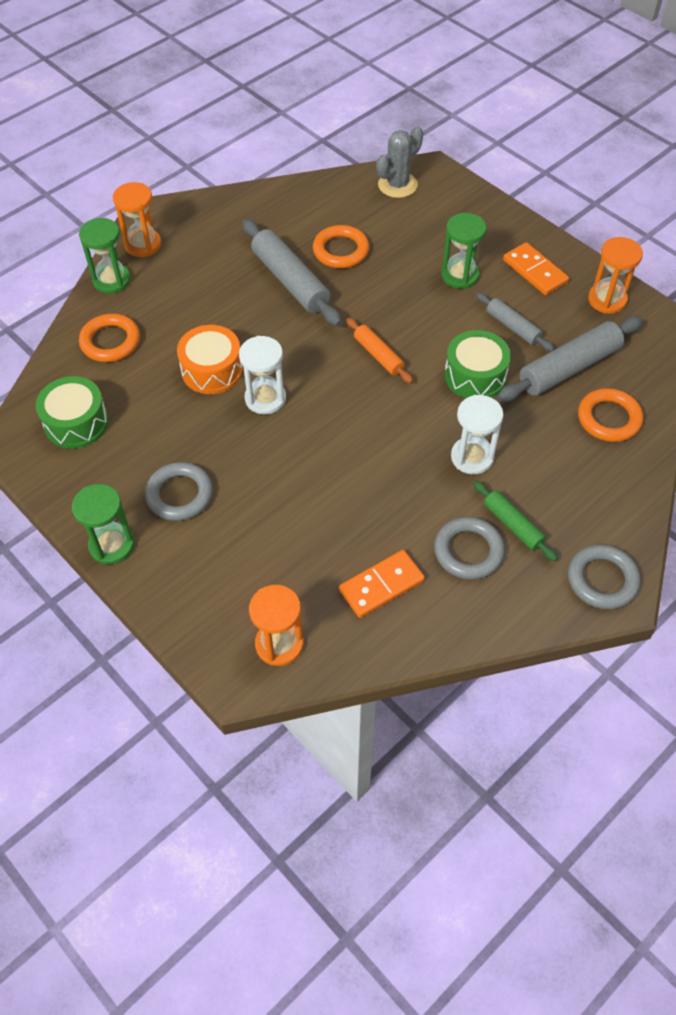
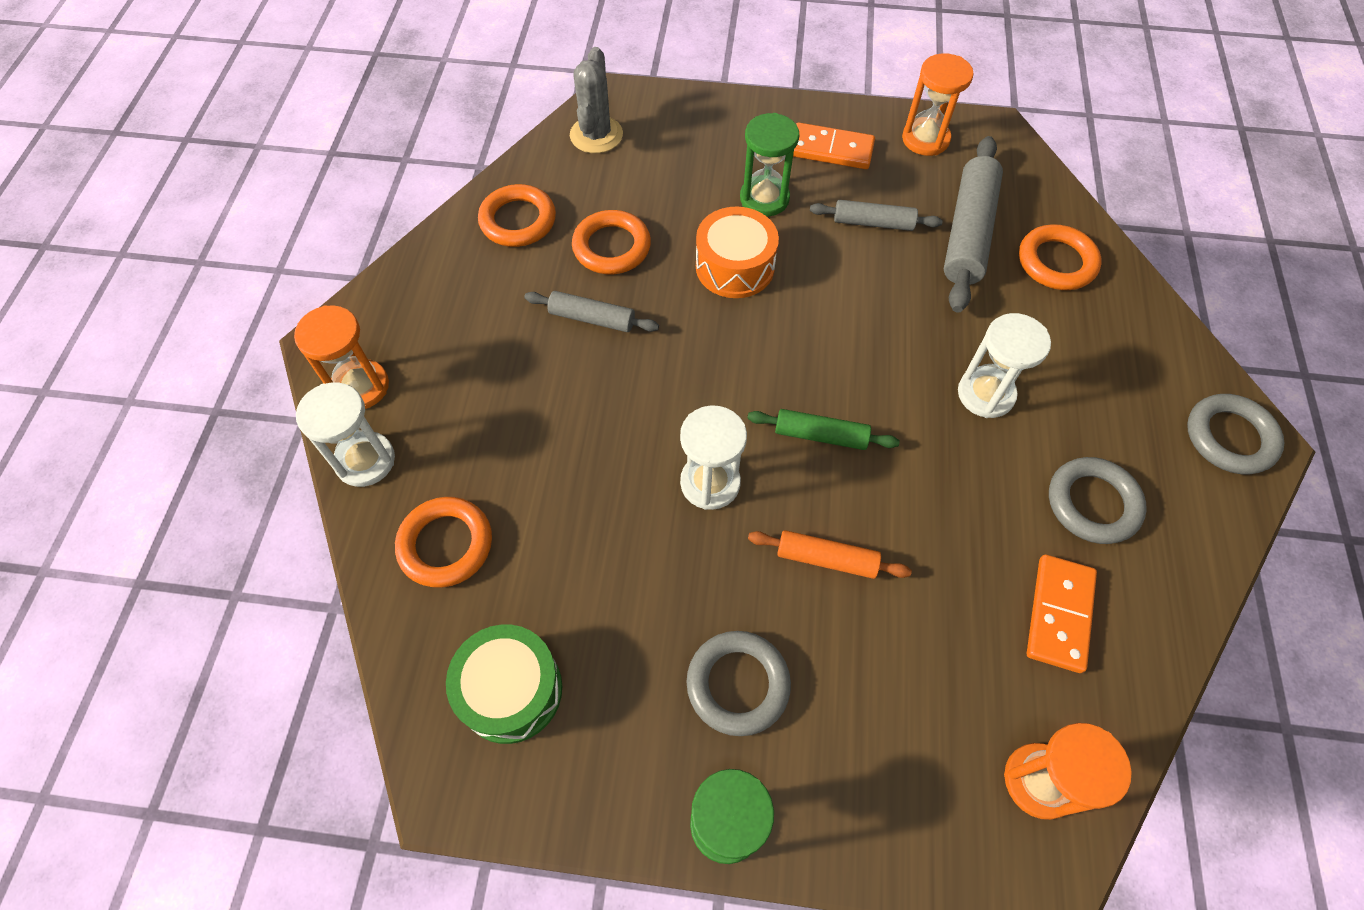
camera: 40 degrees left, 5 degrees up
(112, 280) = (365, 461): green hourglass -> white hourglass
(212, 370) = (612, 492): orange drum -> orange drum (735, 266)
(291, 281) = (592, 318): grey rolling pin -> grey rolling pin, size x0.57
(304, 207) = (518, 220): none -> orange ring
(378, 355) = (777, 344): orange rolling pin -> orange rolling pin (826, 559)
(475, 376) = (894, 300): green drum -> none
(513, 525) = (1098, 441): green rolling pin -> green rolling pin (820, 435)

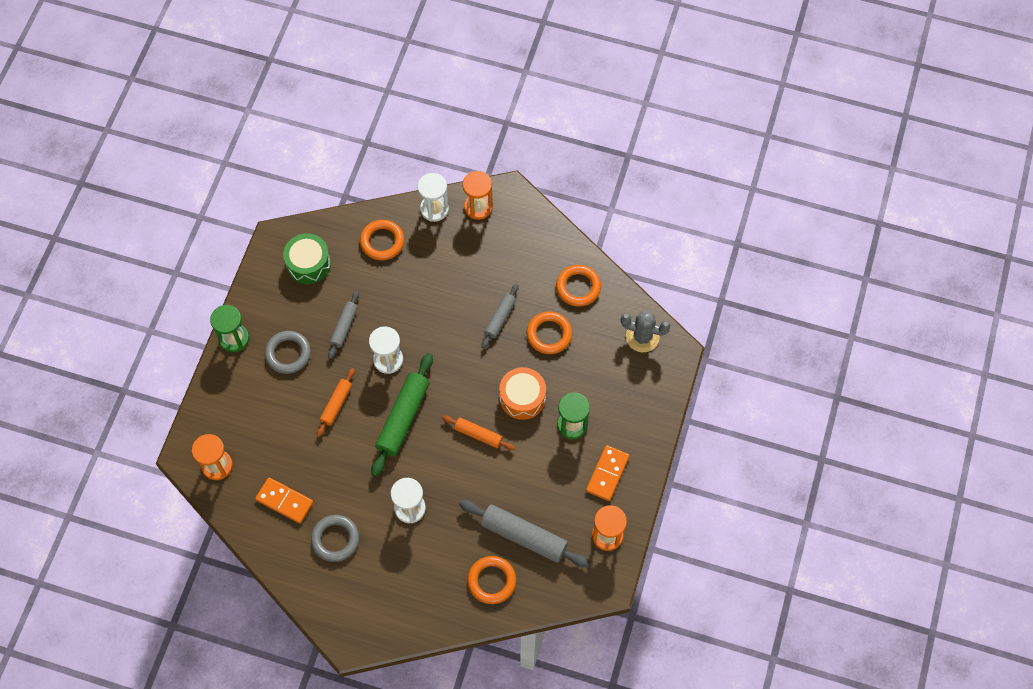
camera: 100 degrees right, 5 degrees up
(818, 316) = (478, 435): none -> orange rolling pin
(820, 435) = (403, 417): green rolling pin -> green rolling pin, size x1.76
(873, 223) = (541, 483): grey rolling pin -> grey rolling pin (344, 327)
(1229, 437) = (356, 627): grey ring -> none

